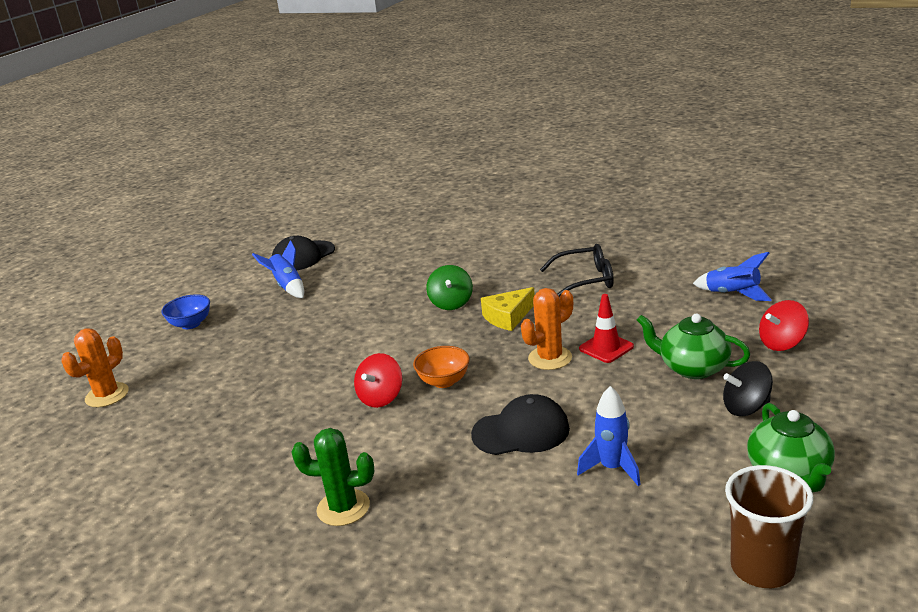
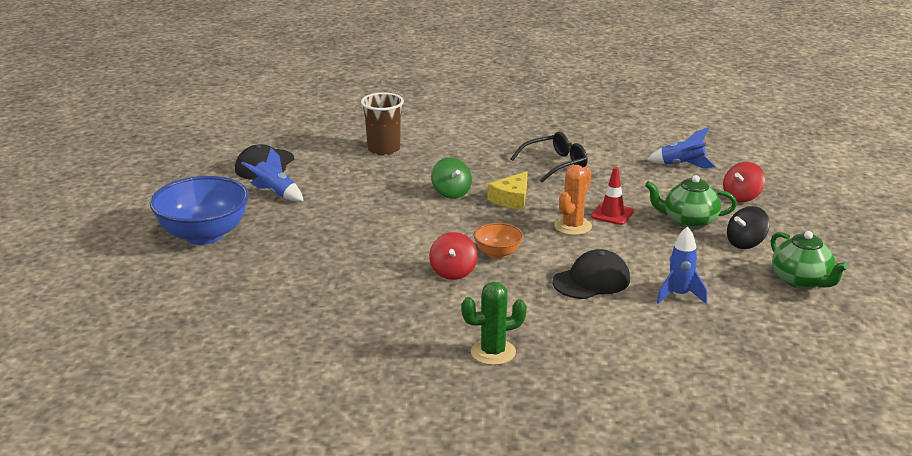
camera: 25 degrees left, 0 degrees up
(107, 395) = (178, 303): orange cactus -> none
(191, 324) = (204, 235): blue bowl -> blue bowl, size x2.00
(762, 568) = (821, 338): brown cup -> brown cup (384, 149)

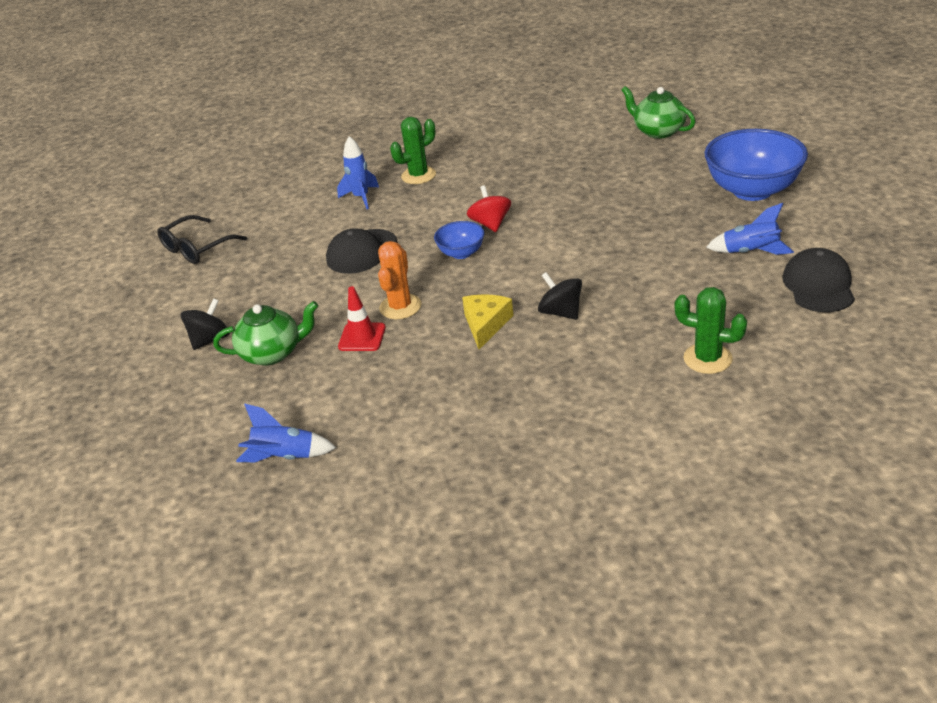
camera: 165 degrees right, 10 degrees up
(384, 149) = (707, 359): brown cup -> green cactus
(451, 193) = (561, 312): green spinning top -> black spinning top
(498, 253) = (461, 253): orange bowl -> blue bowl
(555, 164) = (461, 402): black glasses -> black glasses (197, 248)
(679, 295) = (279, 260): blue rocket -> blue rocket (361, 197)
(741, 197) = (205, 414): red spinning top -> none
(802, 281) = (161, 308): green teapot -> green teapot (658, 131)

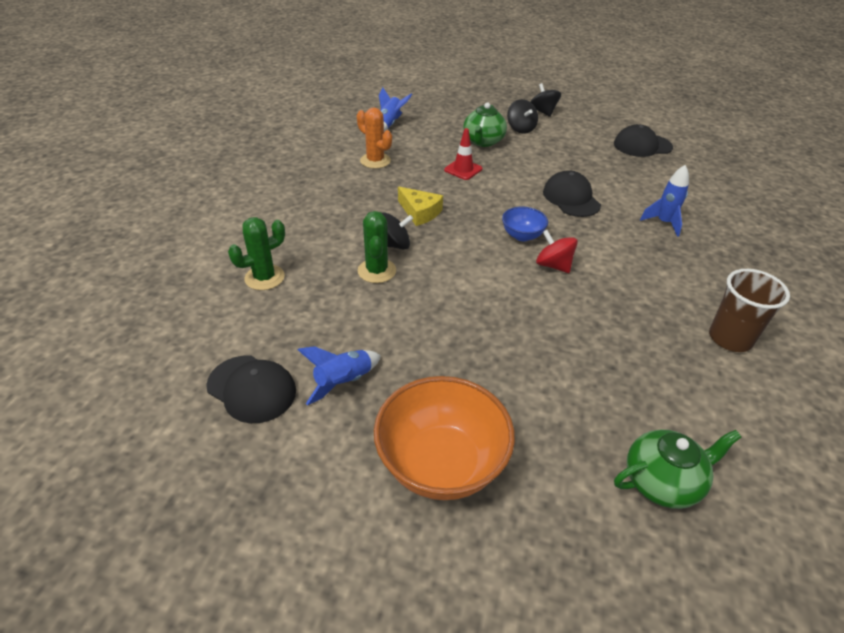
camera: 115 degrees right, 5 degrees up
(140, 342) = (543, 112): none -> black spinning top
(197, 248) = (642, 145): black glasses -> black cap
(400, 307) = (480, 191): orange cactus -> orange cactus (375, 161)
(418, 175) = (683, 262): green cactus -> green cactus (377, 271)
(490, 224) = (553, 265): red spinning top -> red spinning top turned 150 degrees counterclockwise
(498, 141) = (730, 338): none -> brown cup
(752, 190) = (441, 464): blue bowl -> orange bowl

